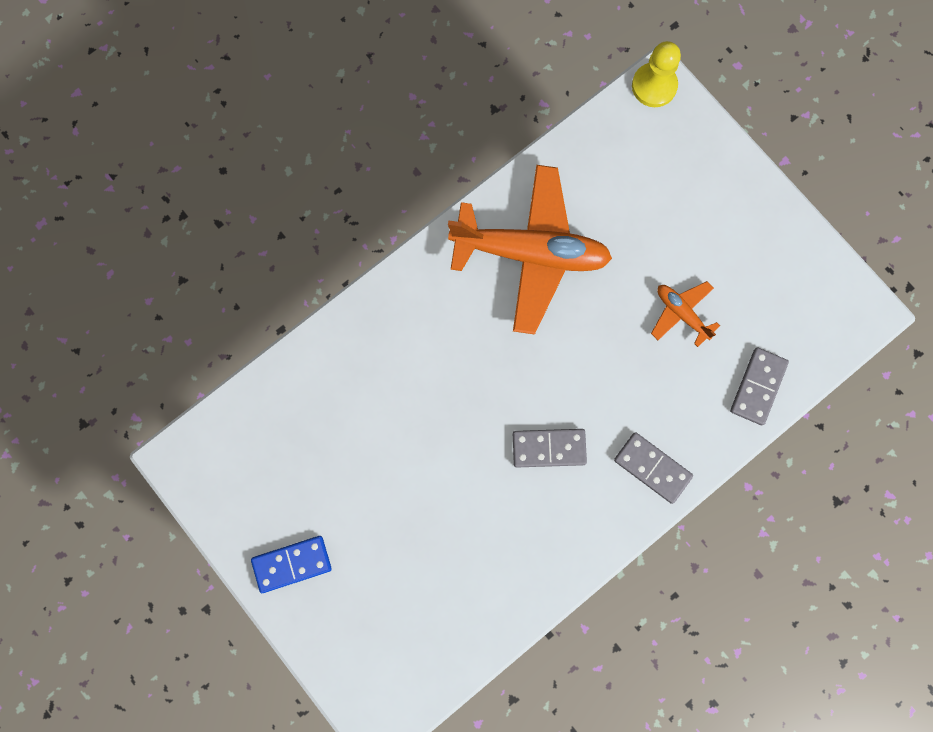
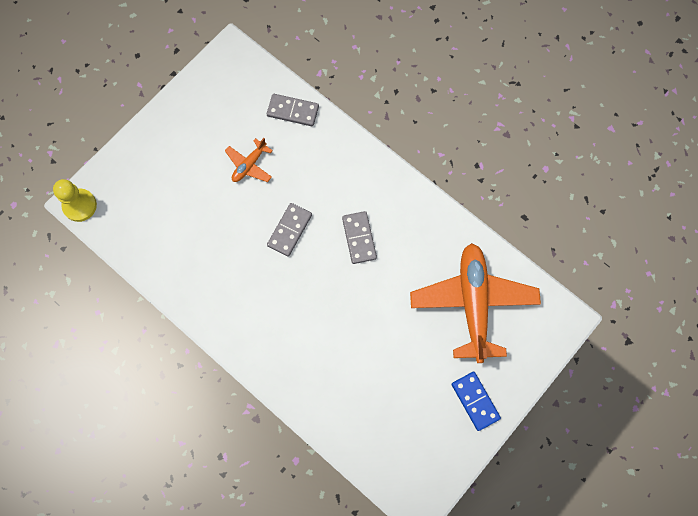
camera: 100 degrees left, 5 degrees down
(531, 253) = (219, 272): orange plane -> orange plane (473, 303)
(652, 468) = (360, 169): grey domino -> grey domino (289, 230)

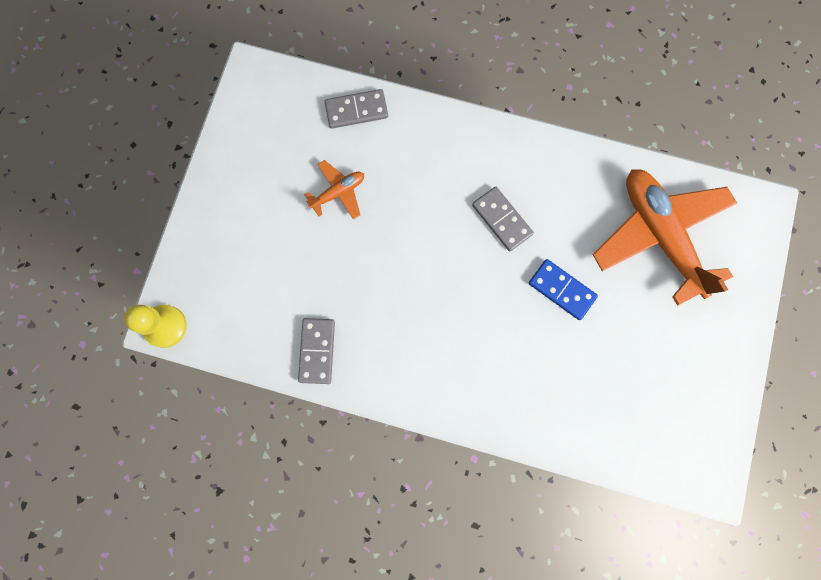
camera: 25 degrees left, 5 degrees up
(249, 165) = (338, 192): orange plane -> orange plane turned 135 degrees counterclockwise
(289, 230) = (421, 245): grey domino -> grey domino (317, 351)
(475, 401) = (716, 341): blue domino -> blue domino (562, 290)

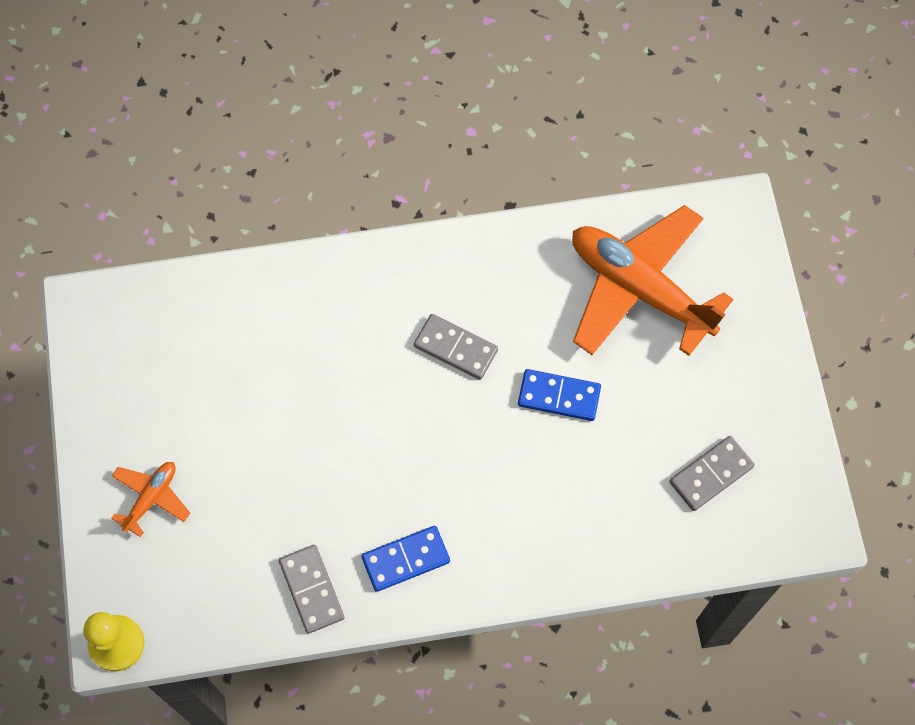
camera: 25 degrees left, 10 degrees down
(338, 192) = (251, 399): orange plane -> orange plane (151, 498)
(356, 110) = (229, 297): grey domino -> grey domino (711, 474)
(394, 360) = (405, 559): none -> blue domino

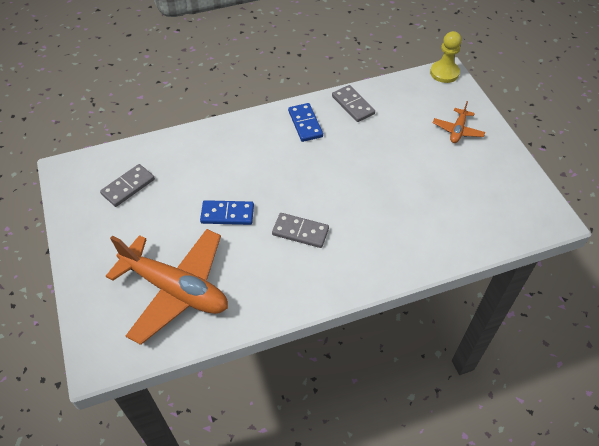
camera: 170 degrees right, 15 degrees down
(405, 559) = (305, 124): blue domino -> blue domino turned 75 degrees counterclockwise

